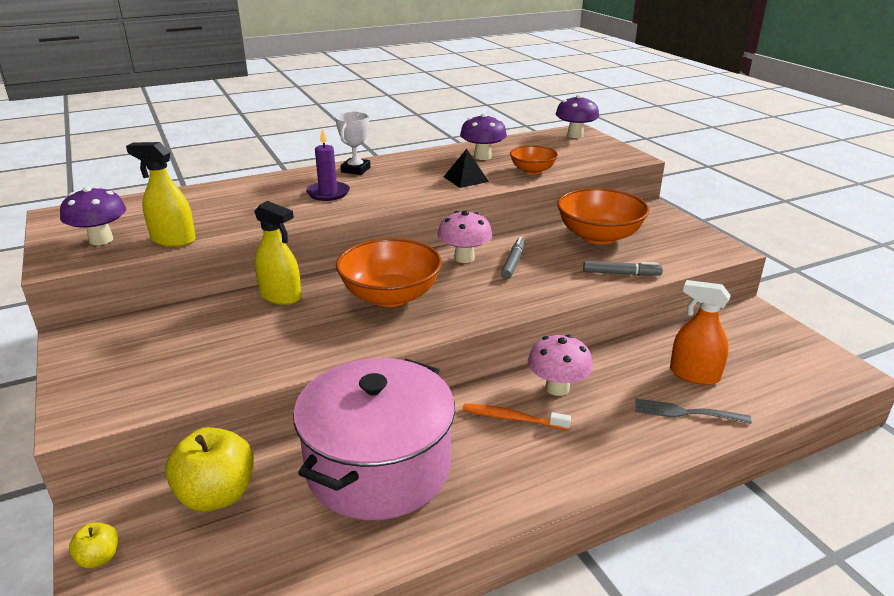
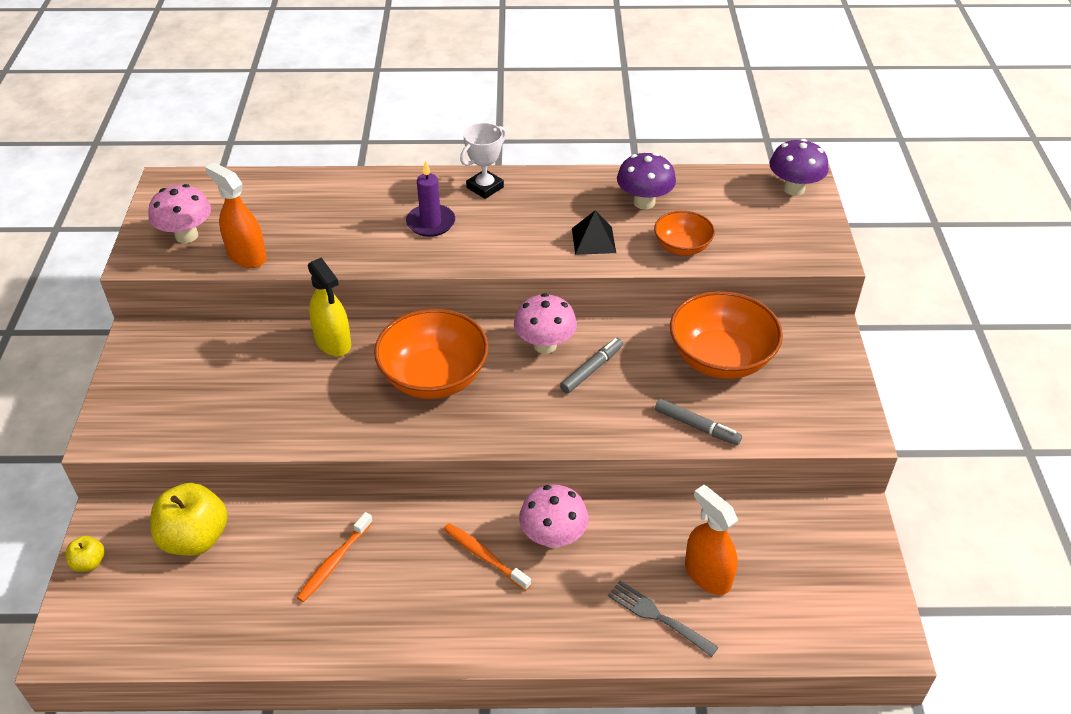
camera: 25 degrees right, 15 degrees up
(101, 240) = (186, 235): purple mushroom -> pink mushroom
(173, 240) = (247, 256): yellow spray bottle -> orange spray bottle
(378, 467) = (334, 562): pink pot -> orange toothbrush

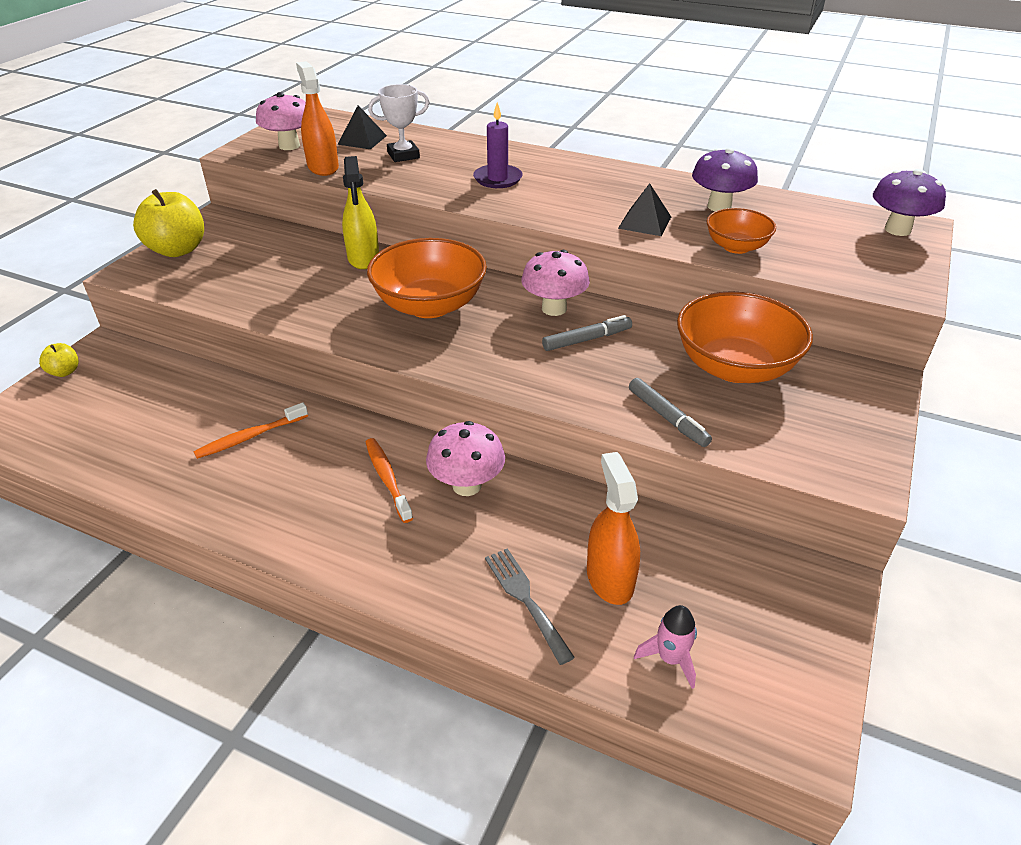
camera: 25 degrees right, 5 degrees down
(195, 538) = (156, 381): yellow apple -> yellow apple (178, 250)
(258, 206) = (362, 140): none -> black pyramid
(485, 187) = (568, 166): white trophy -> white trophy (403, 155)
(781, 619) = (670, 658): none -> pink rocket

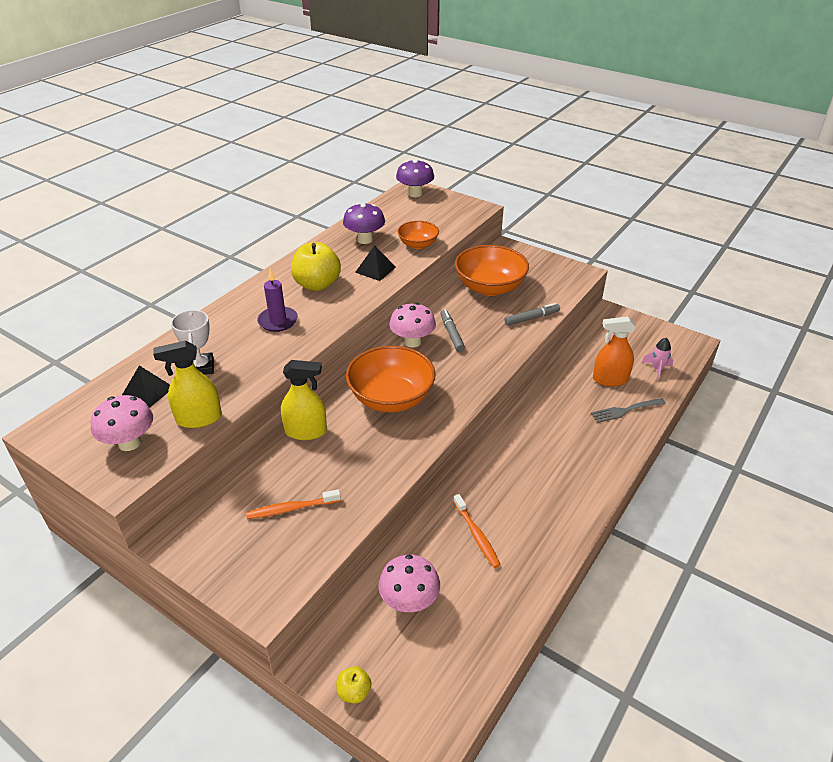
camera: 80 degrees left, 0 degrees up
(178, 250) = (233, 567): yellow apple -> yellow apple (317, 284)
(323, 167) = (199, 418): orange spray bottle -> yellow spray bottle
(387, 479) = (529, 460): orange toothbrush -> orange toothbrush (291, 509)
(467, 485) = (538, 424): pink mushroom -> pink mushroom (409, 601)

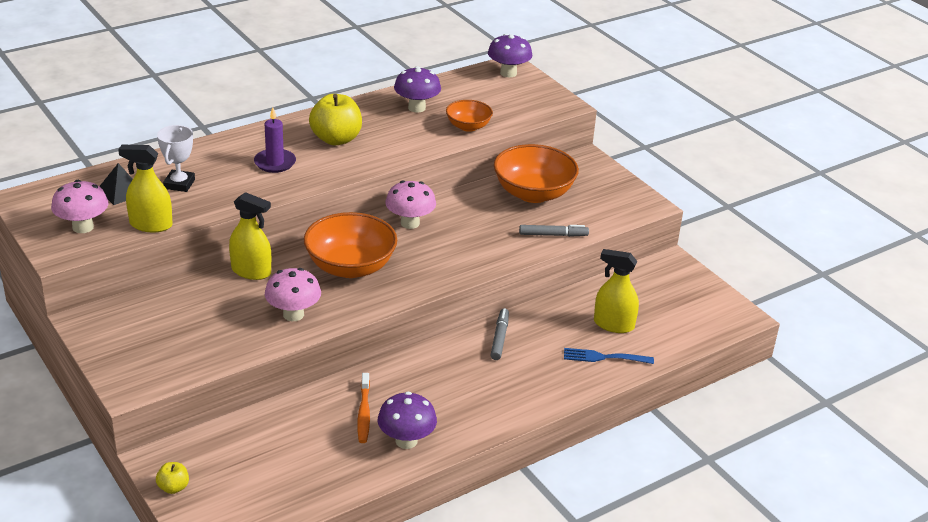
camera: 20 degrees right, 5 degrees down
(291, 509) = (196, 328): orange toothbrush -> none
(375, 269) = (405, 140): black pyramid -> none
(409, 601) = (265, 442): pink mushroom -> pink mushroom (293, 314)
(451, 334) = (456, 226): grey marker -> grey marker (499, 338)
(531, 550) = (406, 441): none -> purple mushroom
(610, 379) = (613, 324): orange spray bottle -> yellow spray bottle
(625, 410) = (604, 357): grey fork -> blue fork
(657, 369) = (675, 330): pink rocket -> none

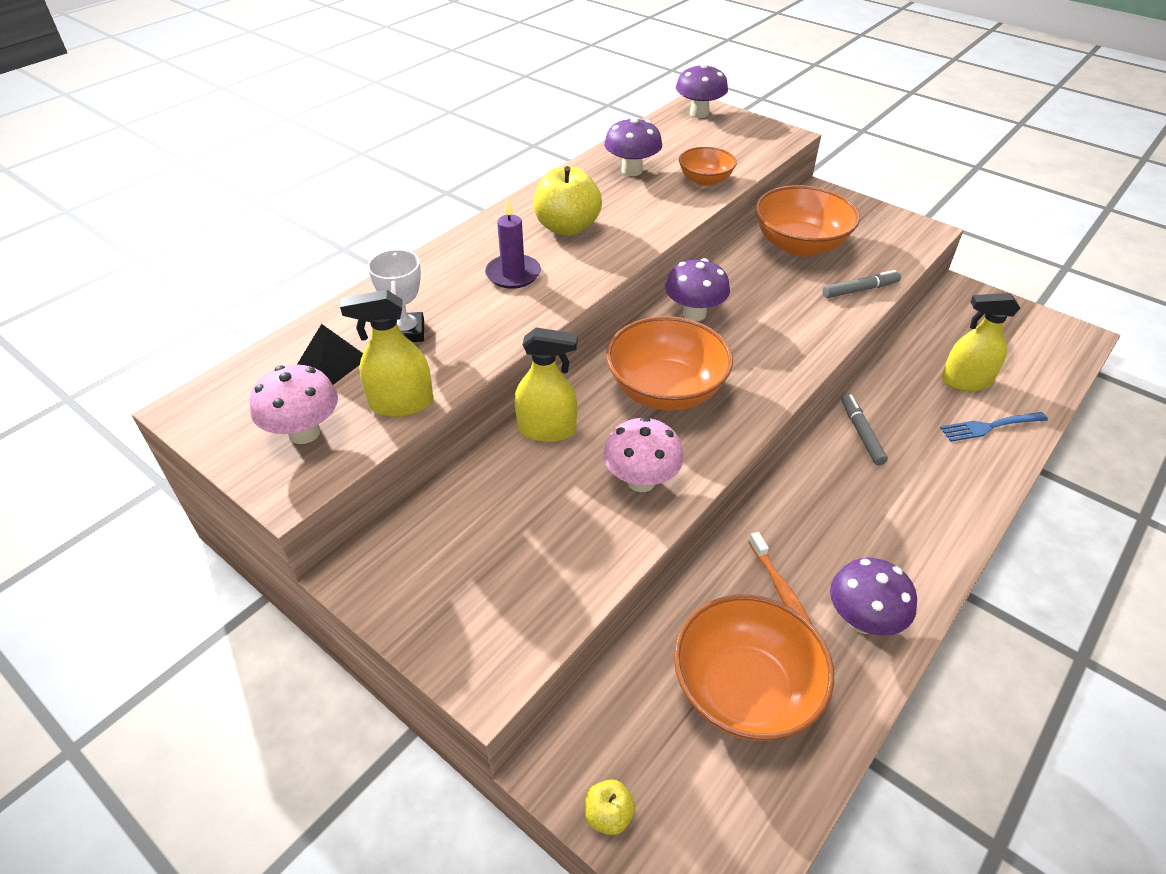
camera: 15 degrees left, 10 degrees up
(299, 454) = (745, 690): none -> orange bowl
(410, 223) = (694, 313): pink mushroom -> purple mushroom

